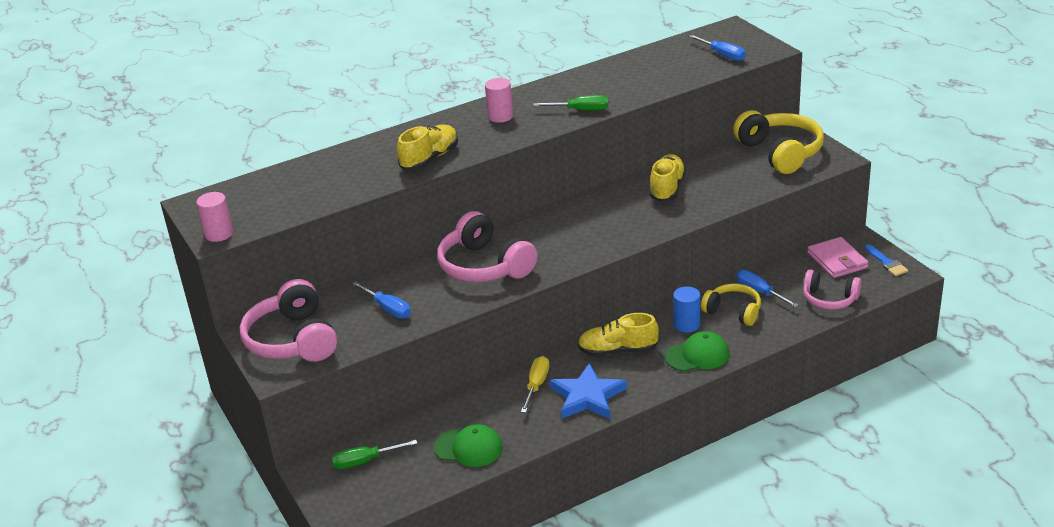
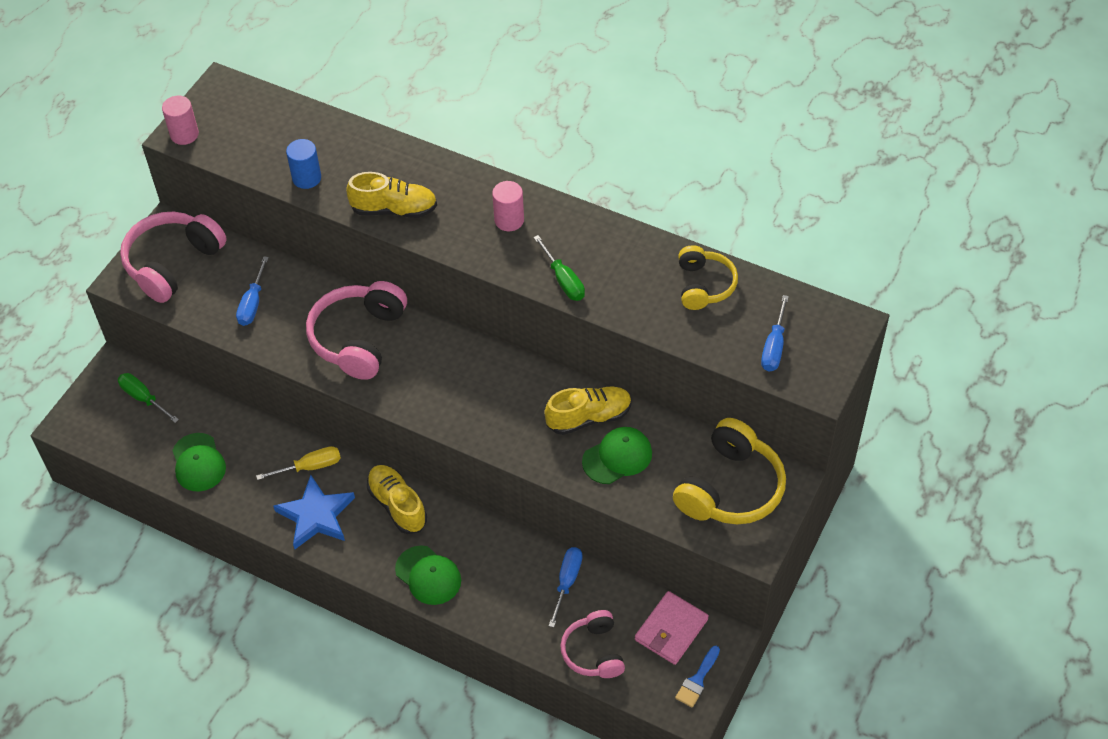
camera: 55 degrees right, 20 degrees up
(686, 324) = (472, 543): blue cylinder -> blue cylinder (306, 178)
(713, 187) = (617, 457): none -> green cap
(733, 311) = (519, 573): yellow headphones -> yellow headphones (704, 285)

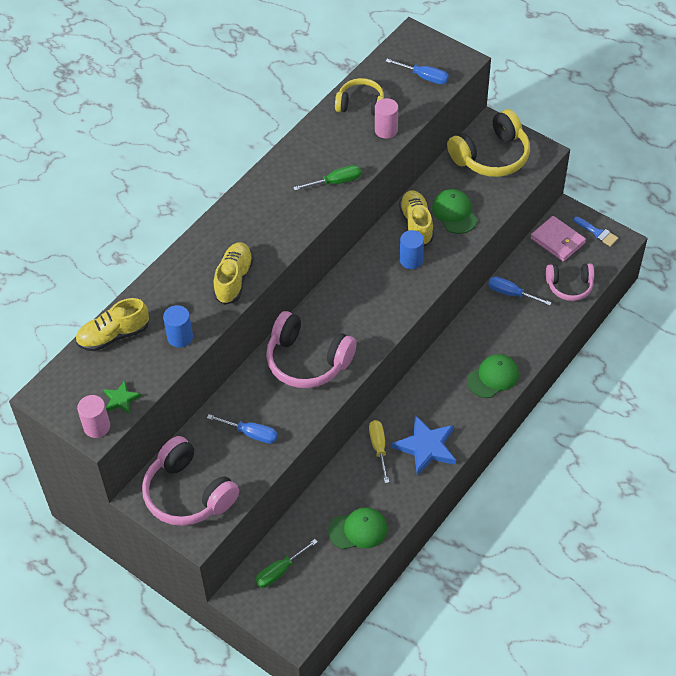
camera: 80 degrees left, 0 degrees up
(220, 146) = (121, 399): none -> green star
(397, 505) = (427, 391): yellow shoe -> yellow shoe (113, 335)
(509, 220) = (267, 207): pink cylinder -> pink cylinder (386, 130)
(528, 419) = (411, 260): none -> blue cylinder
(730, 488) = (491, 156): yellow headphones -> yellow headphones turned 105 degrees clockwise

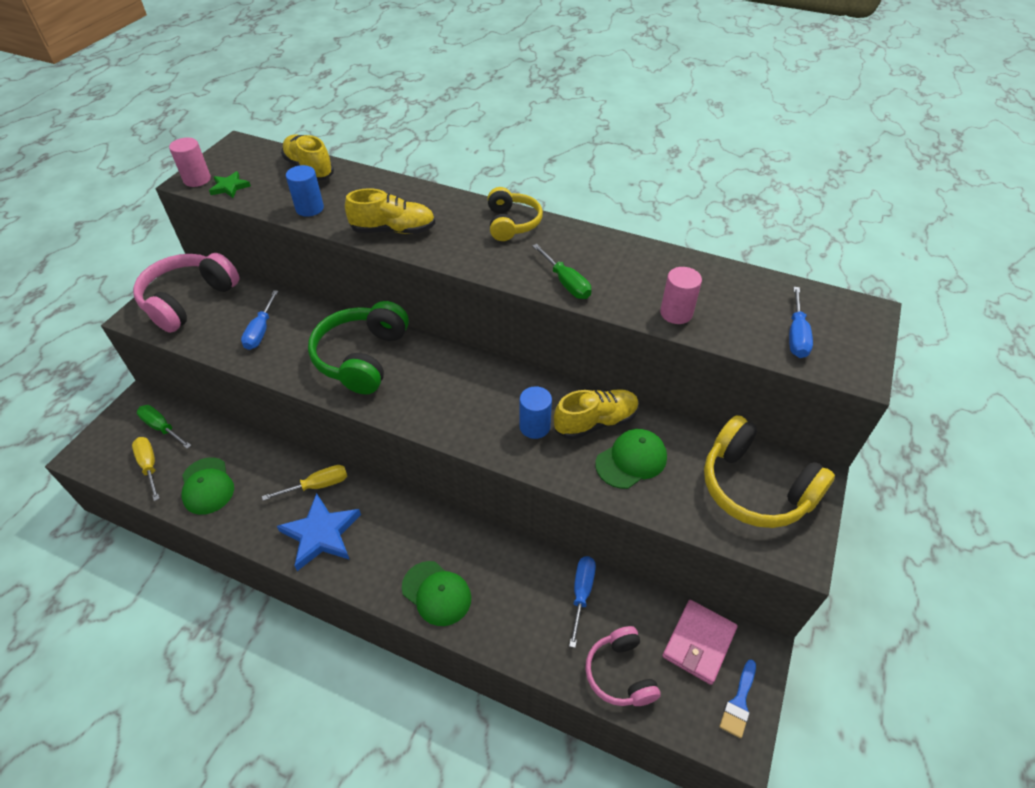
camera: 75 degrees right, 5 degrees down
(307, 360) = (362, 357): pink headphones -> green headphones
(323, 577) = (149, 465): none -> yellow screwdriver
(361, 105) = (708, 283): yellow headphones -> yellow headphones (511, 223)

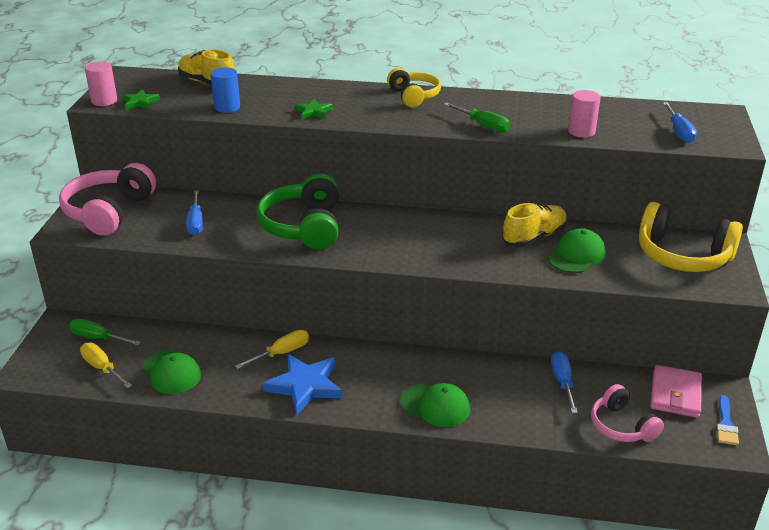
camera: 15 degrees left, 15 degrees down
(393, 230) = (314, 112): yellow shoe -> green star
(534, 427) = (484, 247): blue cylinder -> none

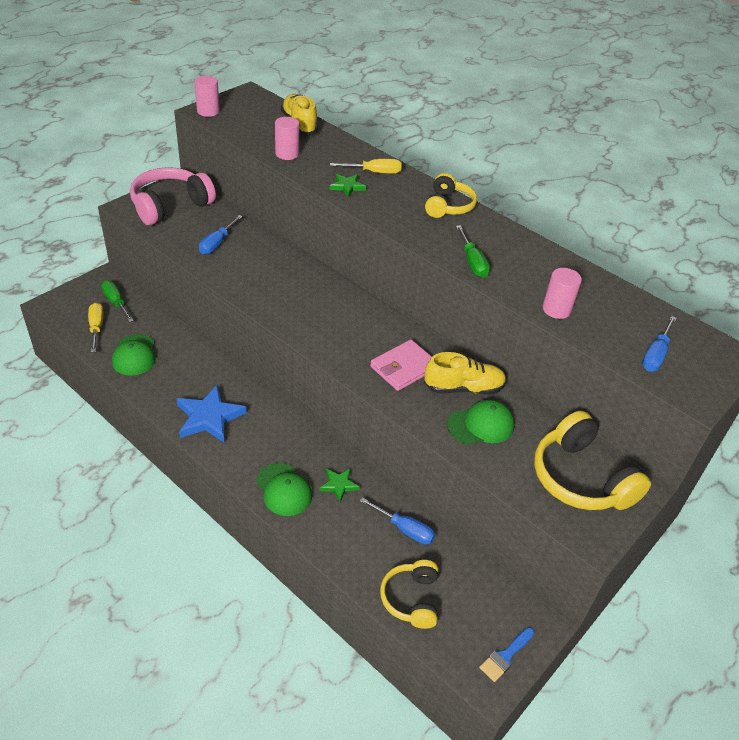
camera: 30 degrees right, 10 degrees up
(140, 102) = (231, 123): green star -> green star (339, 485)
(227, 107) = (287, 154): blue cylinder -> pink cylinder
(282, 353) = (221, 381): yellow screwdriver -> yellow screwdriver (375, 172)
(304, 226) = (289, 285): green headphones -> none
(562, 381) = (405, 529): blue screwdriver -> blue screwdriver turned 90 degrees clockwise
(622, 426) = (411, 599): pink headphones -> yellow headphones
(675, 394) = (490, 600): pink wallet -> pink wallet (403, 368)

